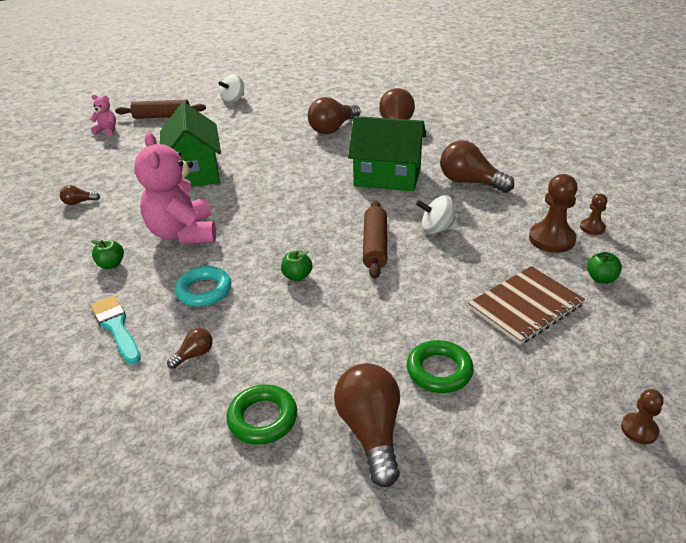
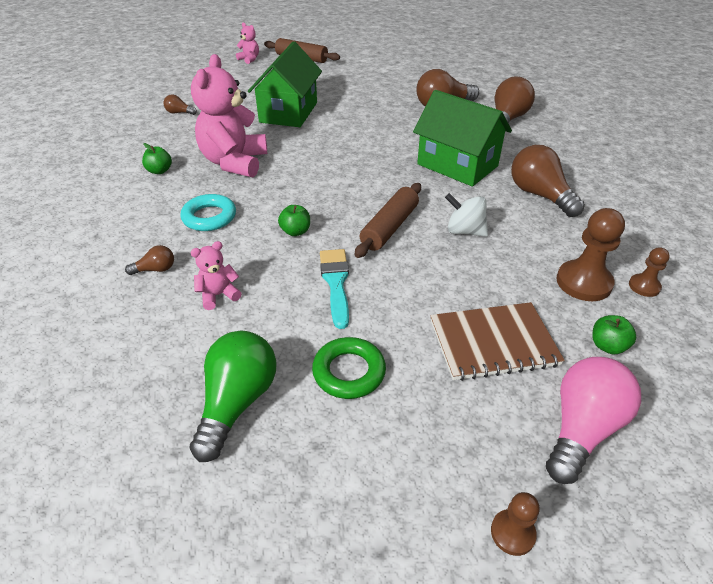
camera: 25 degrees right, 5 degrees up
(116, 327) = (120, 224): turquoise brush -> turquoise brush (336, 283)
(233, 100) = (373, 58): white spinning top -> none
(262, 418) = (160, 348): green ring -> none
(275, 354) = (218, 295): none -> pink teddy bear
(371, 431) = (237, 402): brown light bulb -> green light bulb
(627, 341) = (582, 428): none -> pink light bulb

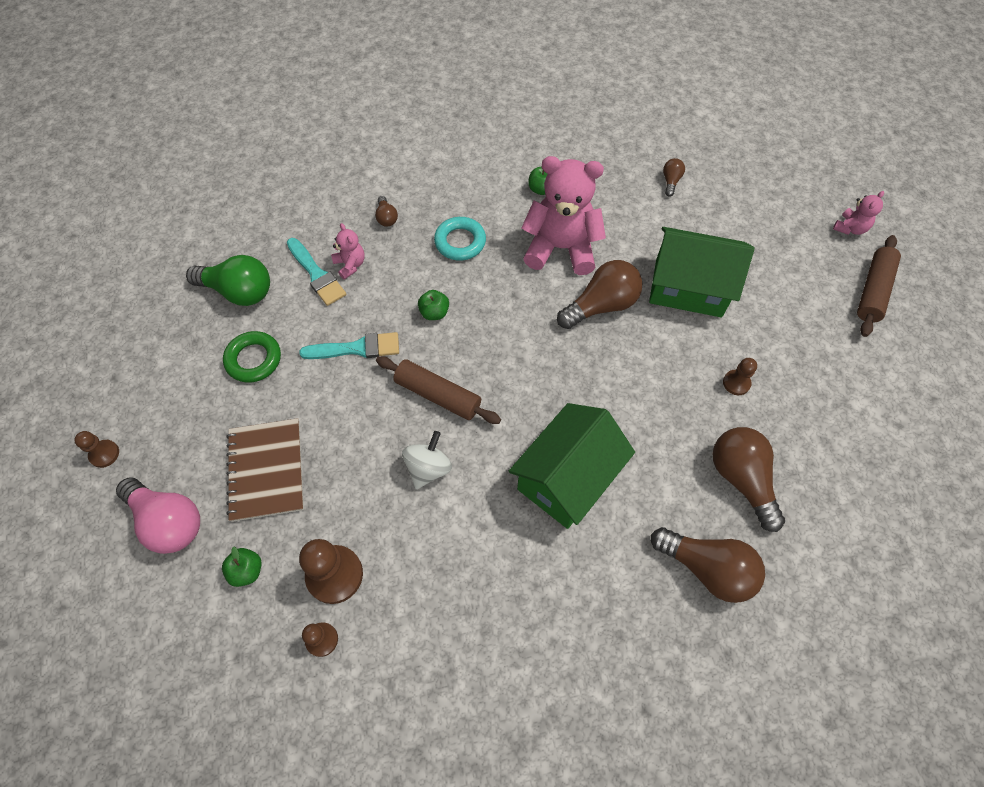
camera: 90 degrees right, 20 degrees up
(226, 323) = (317, 275): none -> turquoise brush
(371, 102) = (736, 383): none -> brown pawn
(539, 195) = (499, 568): brown light bulb -> brown light bulb (601, 305)

